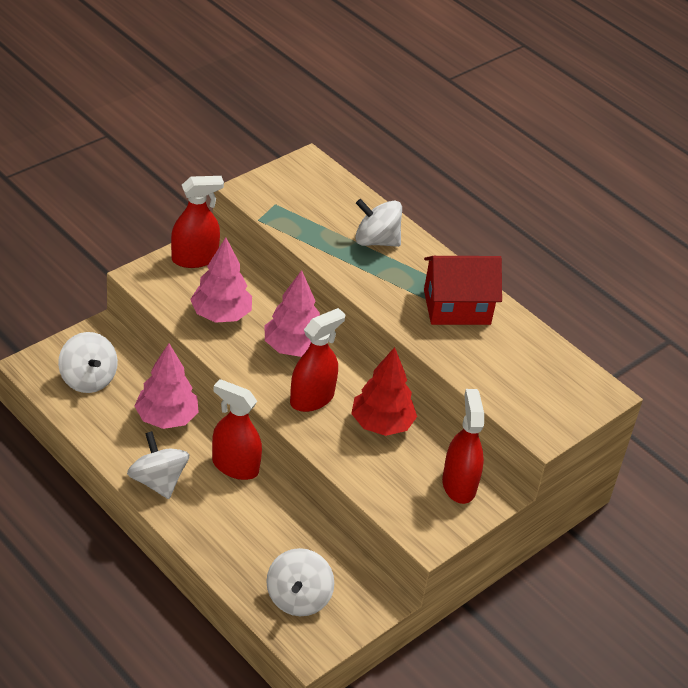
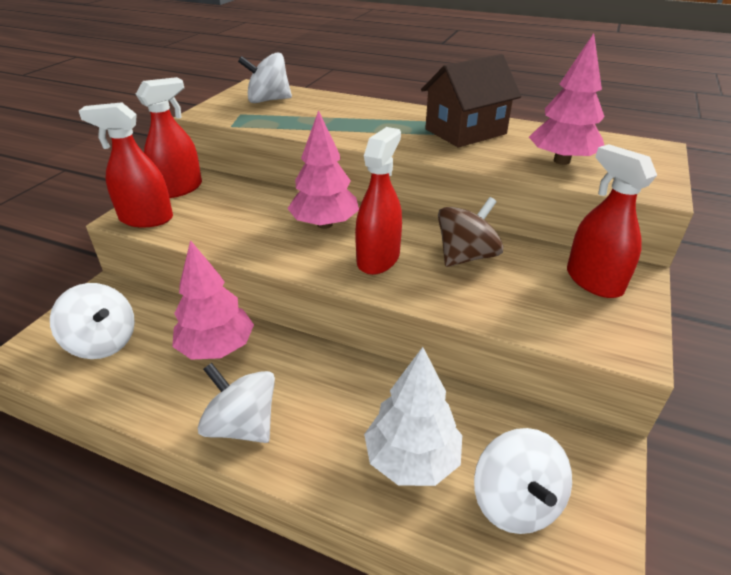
camera: 20 degrees left, 5 degrees down
(221, 315) = (232, 222): pink tree -> pink tree (561, 161)
(235, 466) = (325, 368): red spray bottle -> red spray bottle (146, 219)
(253, 549) = (412, 459): none -> white tree
(376, 241) = (352, 113): white spinning top -> white spinning top (268, 100)
(381, 424) = (466, 256): red tree -> brown spinning top
(457, 307) = (465, 131): red house -> brown house

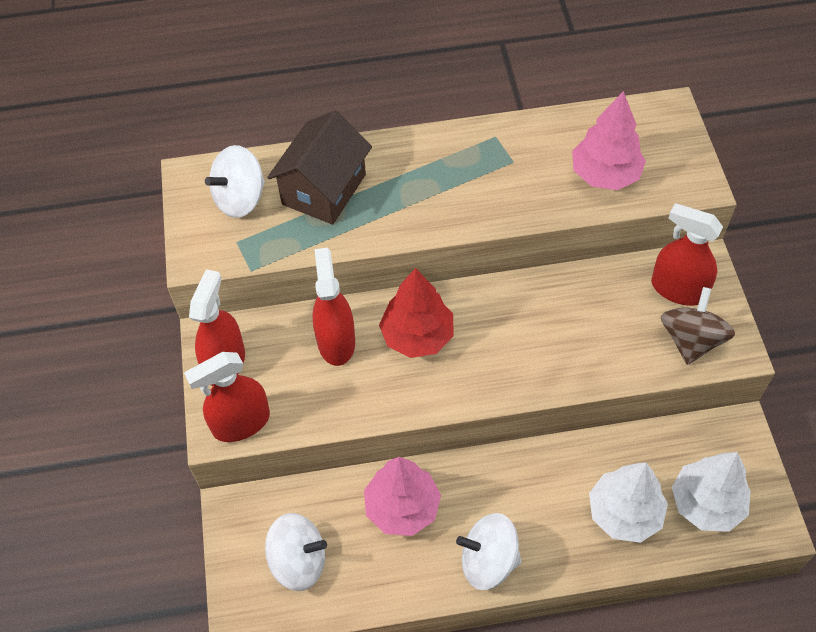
camera: 30 degrees left, 20 degrees up
(324, 224) = (417, 336): pink tree -> red tree
(378, 259) = (499, 356): red spray bottle -> red spray bottle (336, 341)
(465, 131) = (491, 163): brown house -> brown house (324, 189)
(466, 256) = (567, 312): brown spinning top -> brown spinning top (691, 340)
(515, 502) = (706, 503): white spinning top -> white tree

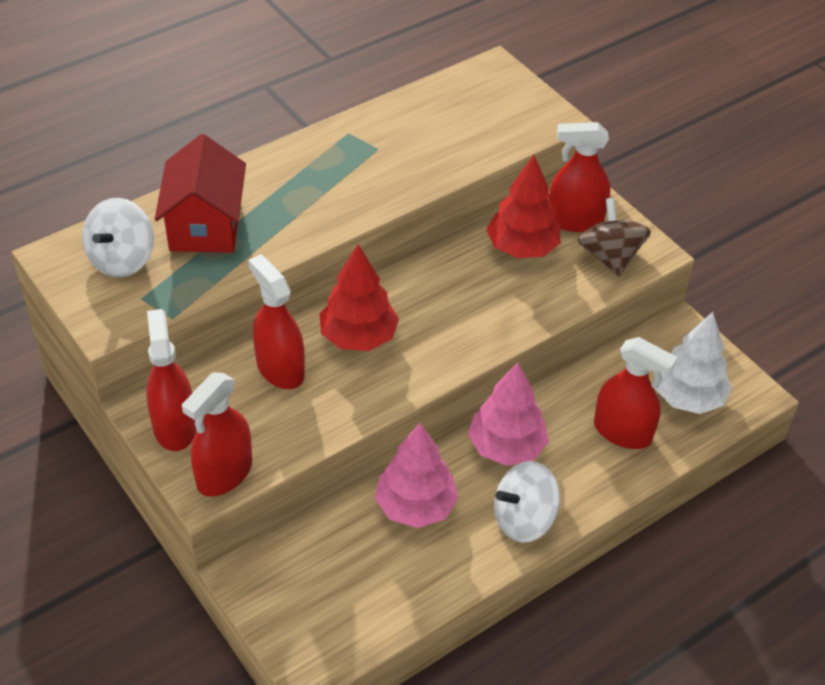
camera: 30 degrees left, 10 degrees down
(298, 561) = (339, 594): white spinning top -> none
(324, 189) = (205, 225): brown house -> red house
(605, 175) = (469, 135): pink tree -> pink tree (506, 447)
(611, 300) = (522, 248): none -> red tree
(624, 513) = (622, 432): white tree -> red spray bottle

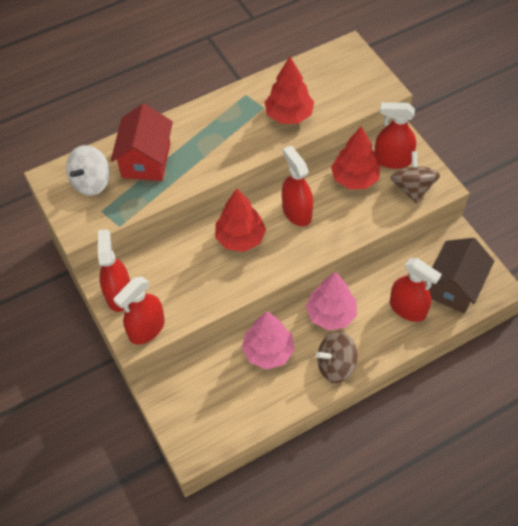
camera: 10 degrees right, 10 degrees up
(280, 369) = (188, 258): red spray bottle -> red spray bottle (296, 212)
(417, 157) = (289, 115): none -> red tree
(524, 519) = (336, 365): white spinning top -> brown spinning top
(688, 397) = (454, 286): white tree -> brown house

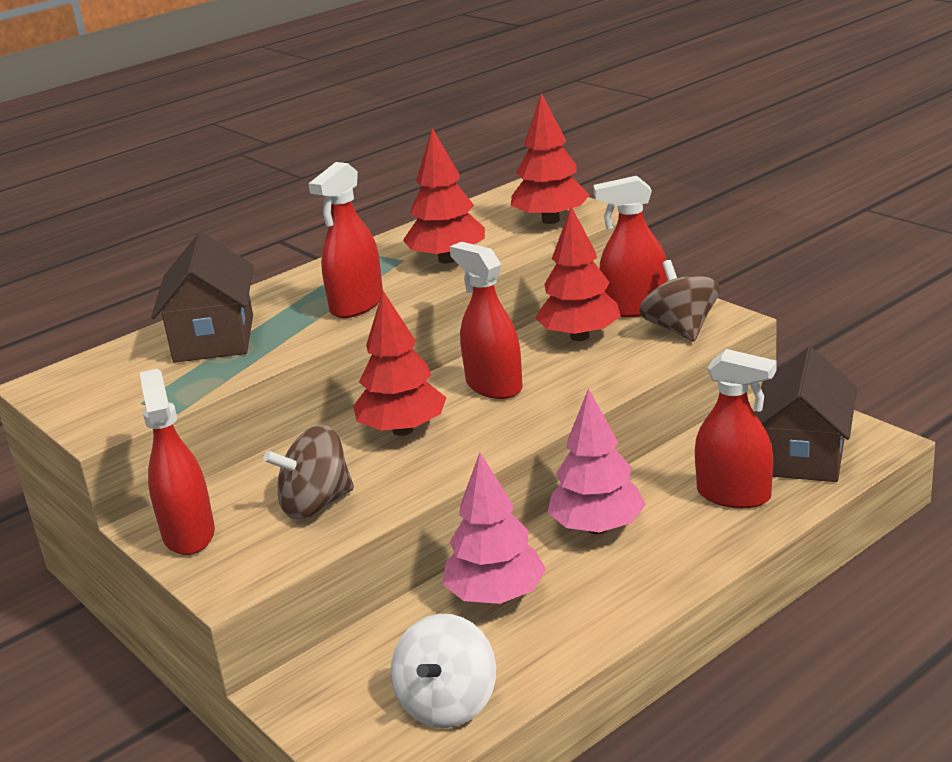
camera: 10 degrees left, 30 degrees down
(91, 182) = (119, 376): white spinning top -> white spinning top (448, 703)
(146, 160) = (214, 338): red house -> brown house
(147, 329) = (251, 567): red spray bottle -> red spray bottle (357, 305)
(336, 365) = (632, 589): brown spinning top -> brown spinning top (316, 504)
(358, 89) = (550, 220): none -> red tree

